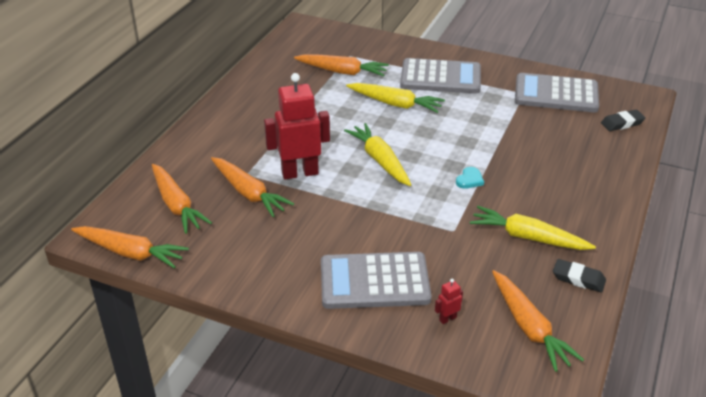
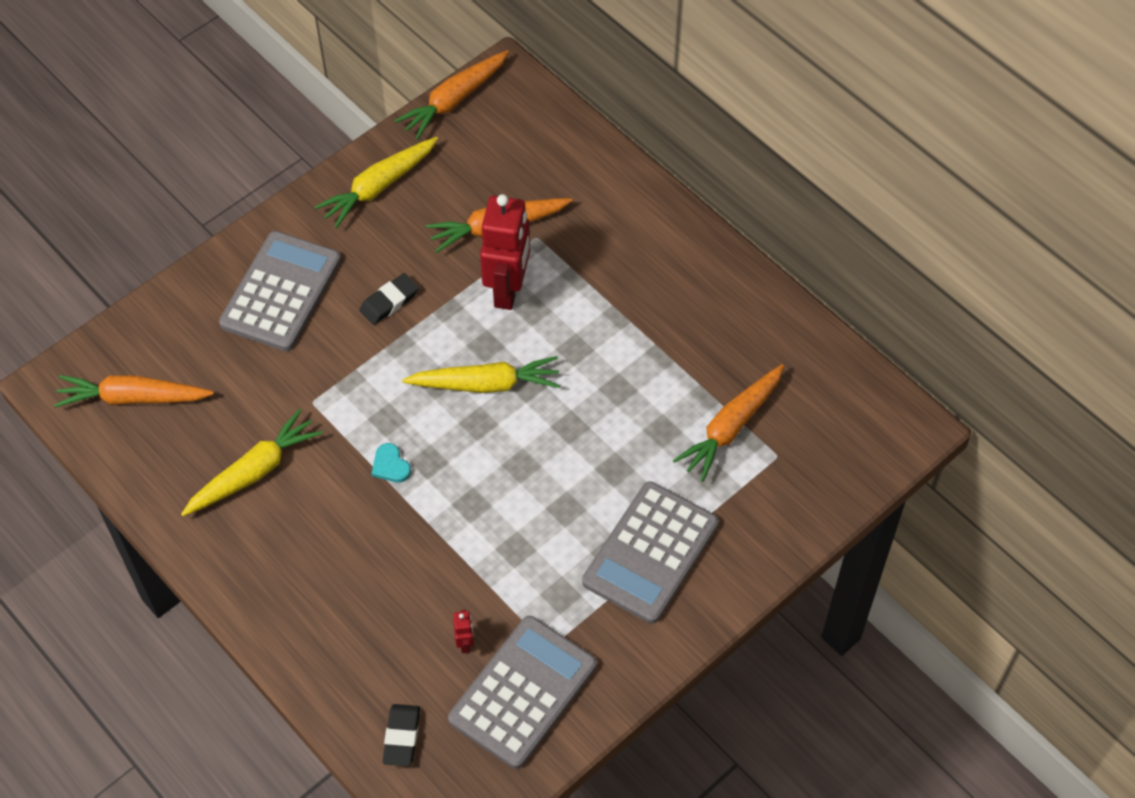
camera: 115 degrees right, 20 degrees up
(176, 205) = (513, 156): orange carrot -> none
(395, 104) = (608, 459): yellow carrot -> yellow carrot (379, 187)
(447, 319) = (190, 333): red robot -> red robot (465, 643)
(578, 279) = (163, 484): black eraser -> black eraser (389, 302)

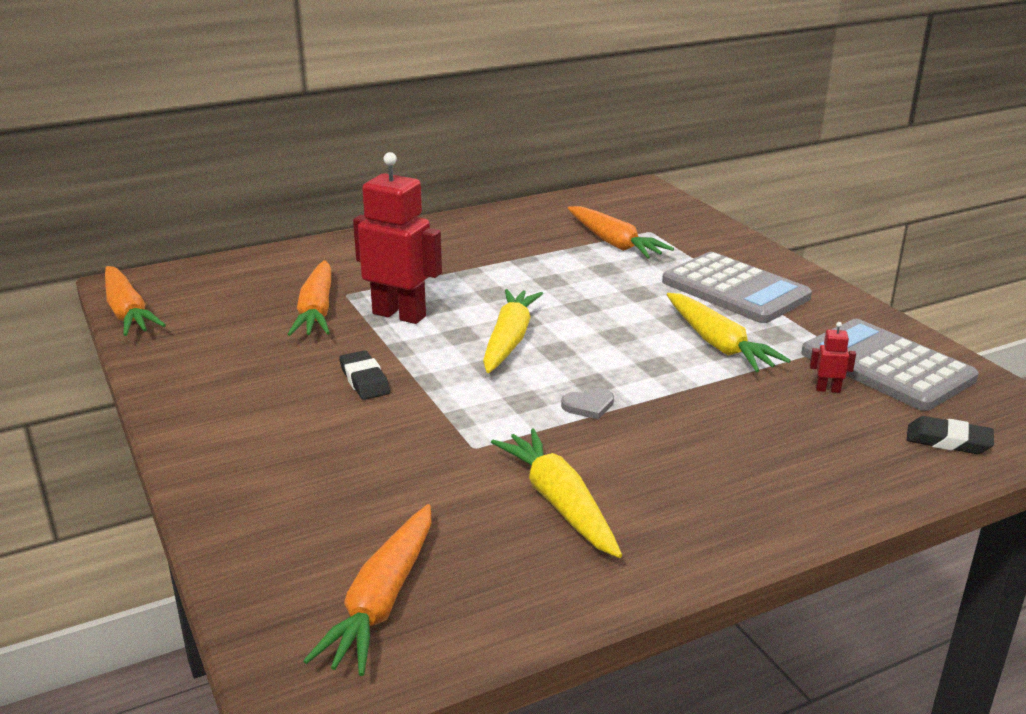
camera: 75 degrees left, 30 degrees down
(281, 292) = (293, 450): grey calculator -> none
(379, 187) = (198, 367): yellow carrot -> yellow carrot (718, 344)
(390, 465) = (589, 406): turquoise heart -> grey heart

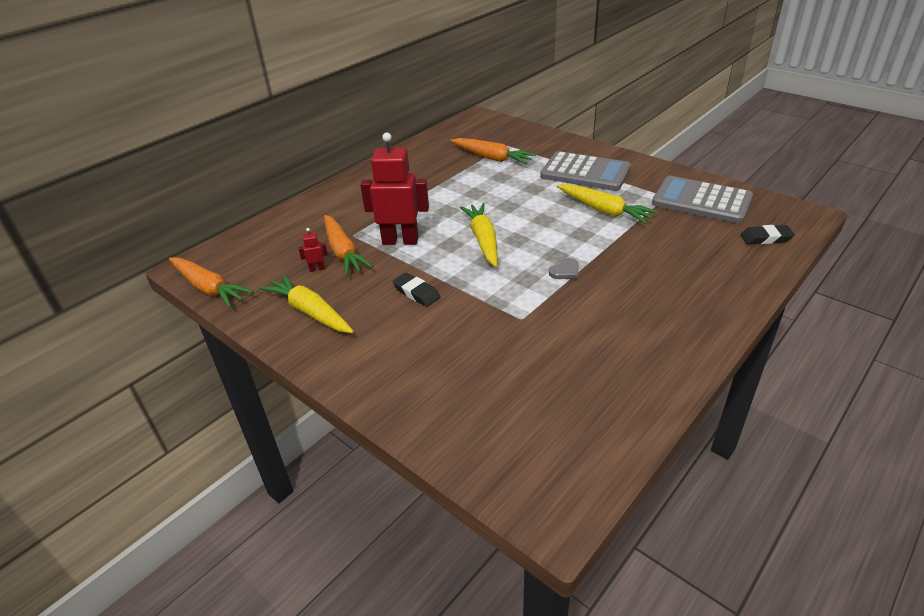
camera: 20 degrees left, 10 degrees up
(382, 601) = (552, 438): orange carrot -> none
(559, 503) = (600, 339): yellow carrot -> yellow carrot (310, 312)
(827, 389) = (683, 224): red robot -> red robot (317, 269)

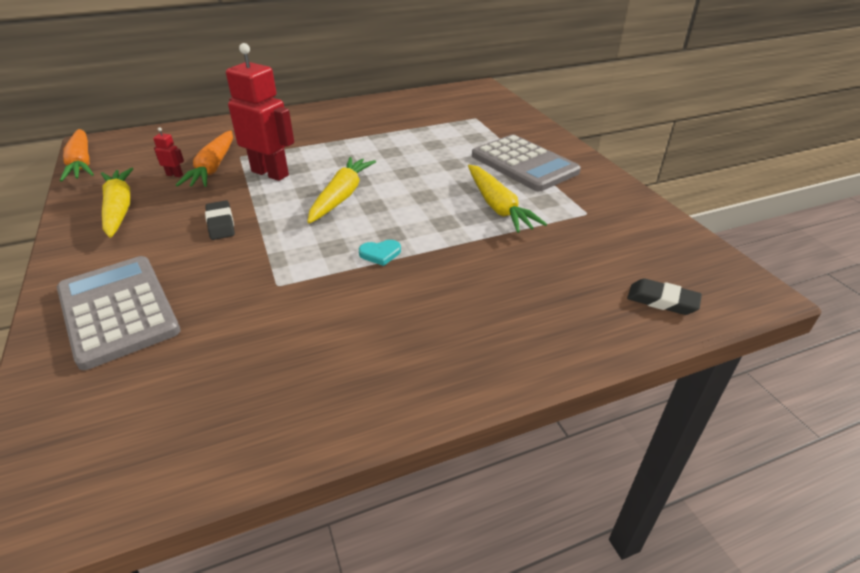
camera: 25 degrees right, 0 degrees up
(492, 158) = (446, 125): orange carrot -> none
(565, 271) = (380, 254): grey heart -> turquoise heart
(701, 201) = (625, 231): grey calculator -> grey calculator (118, 310)

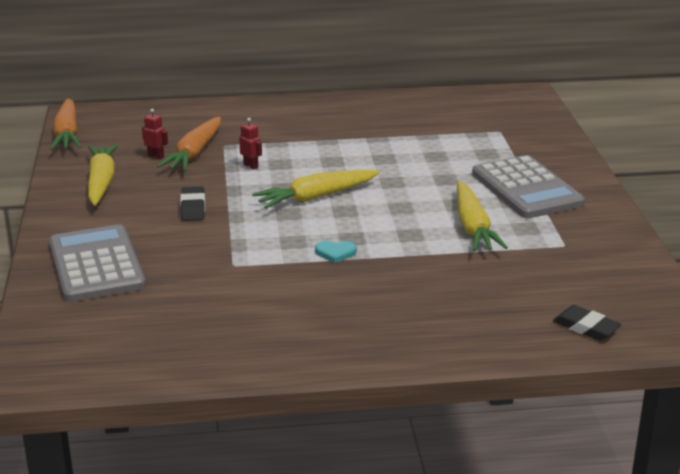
camera: 15 degrees right, 10 degrees down
(270, 173) = (251, 166): red robot -> red robot, size x0.40
(341, 196) = (316, 197): yellow carrot -> yellow carrot turned 150 degrees counterclockwise

